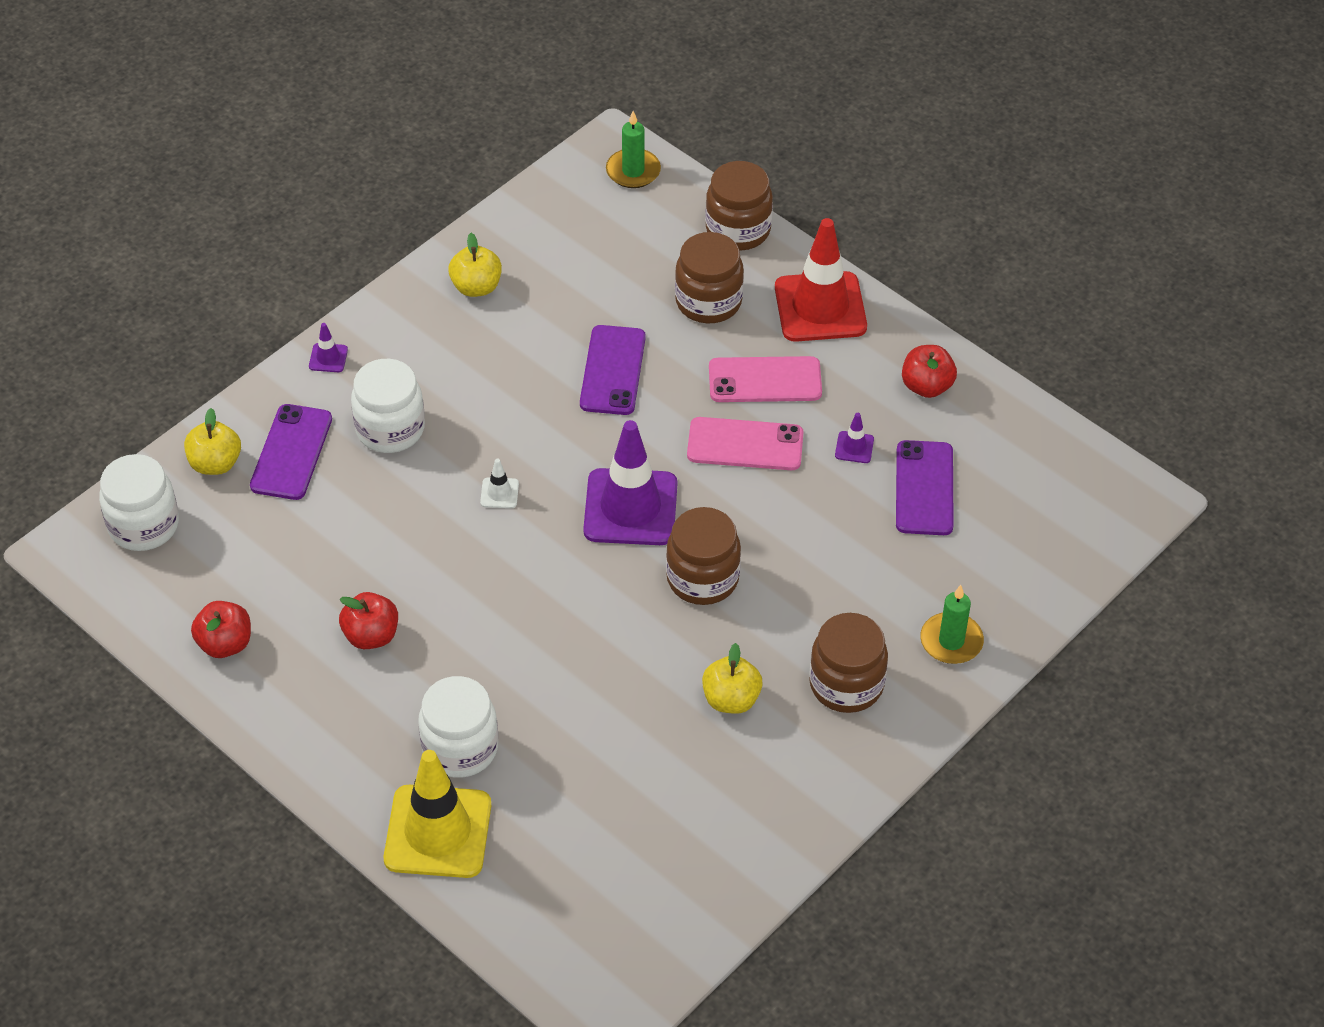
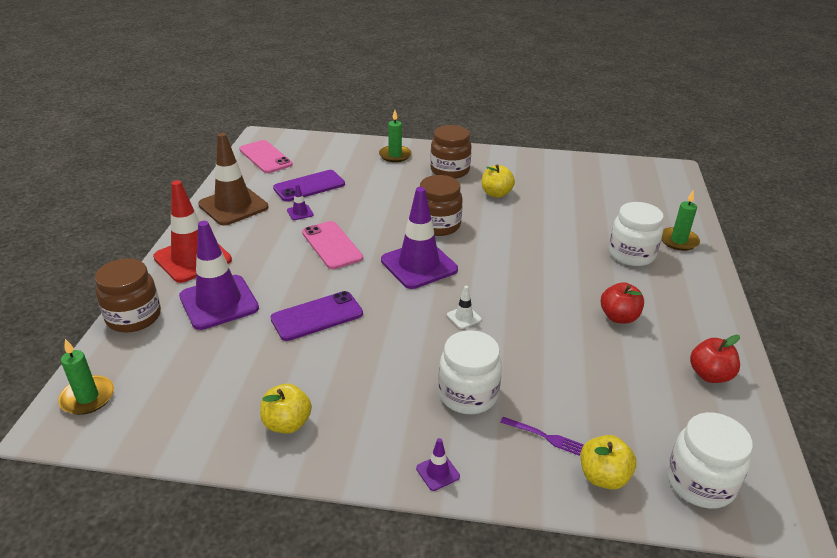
camera: 125 degrees left, 15 degrees down
(291, 452) = (544, 436): purple phone -> purple fork
(438, 832) = (678, 241): yellow traffic cone -> green candle
(708, 301) = (219, 302): brown jar -> purple traffic cone
(765, 380) = (273, 256): pink phone -> pink phone (265, 157)
(926, 386) = (233, 206): red apple -> brown traffic cone

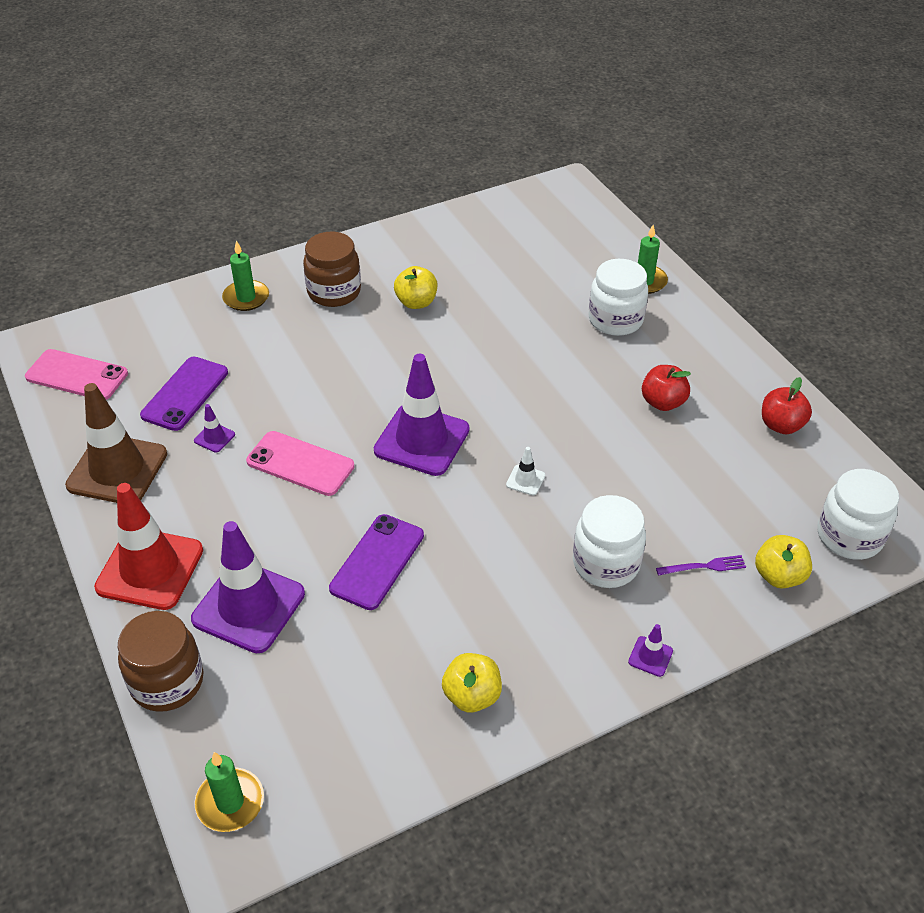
camera: 35 degrees left, 10 degrees up
(438, 225) = (393, 377): brown jar -> none

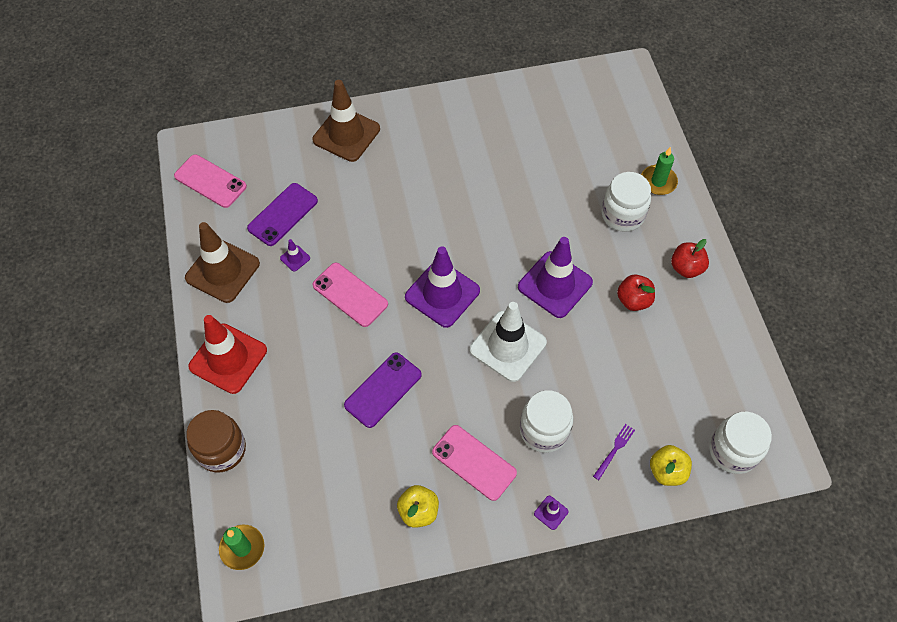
camera: 15 degrees right, 15 degrees up
(246, 298) = (346, 134): green candle -> brown traffic cone
(248, 606) = (287, 404): purple traffic cone -> purple traffic cone (555, 284)
(334, 292) = (413, 142): brown jar -> none
(416, 302) = (473, 165): yellow apple -> none
(525, 480) = (508, 346): white traffic cone -> white traffic cone, size x2.46
(527, 620) = (474, 462): none -> pink phone
(704, 566) = (614, 450): purple fork -> purple fork turned 60 degrees counterclockwise
(781, 425) = (718, 342): red apple -> red apple (686, 268)

